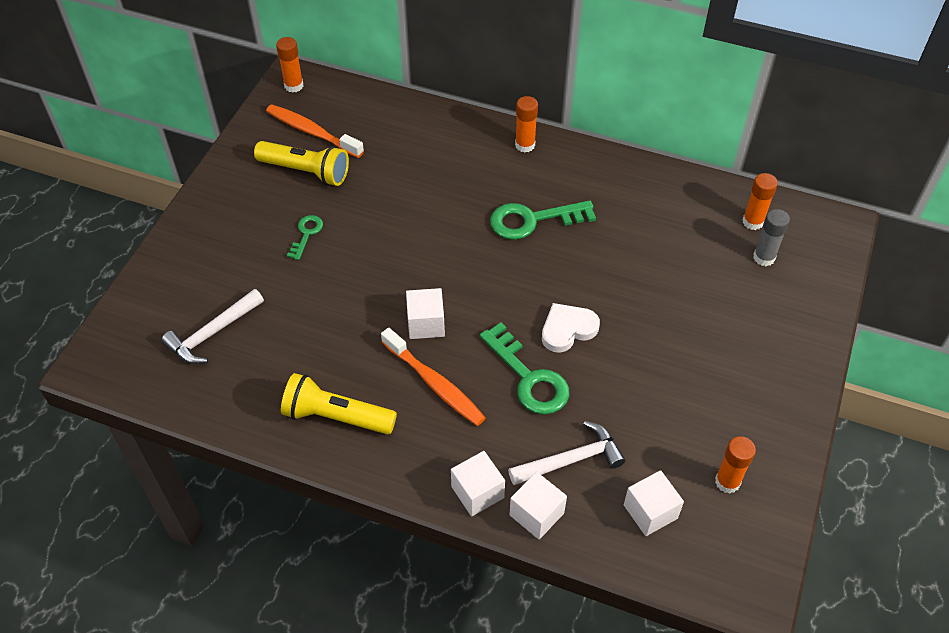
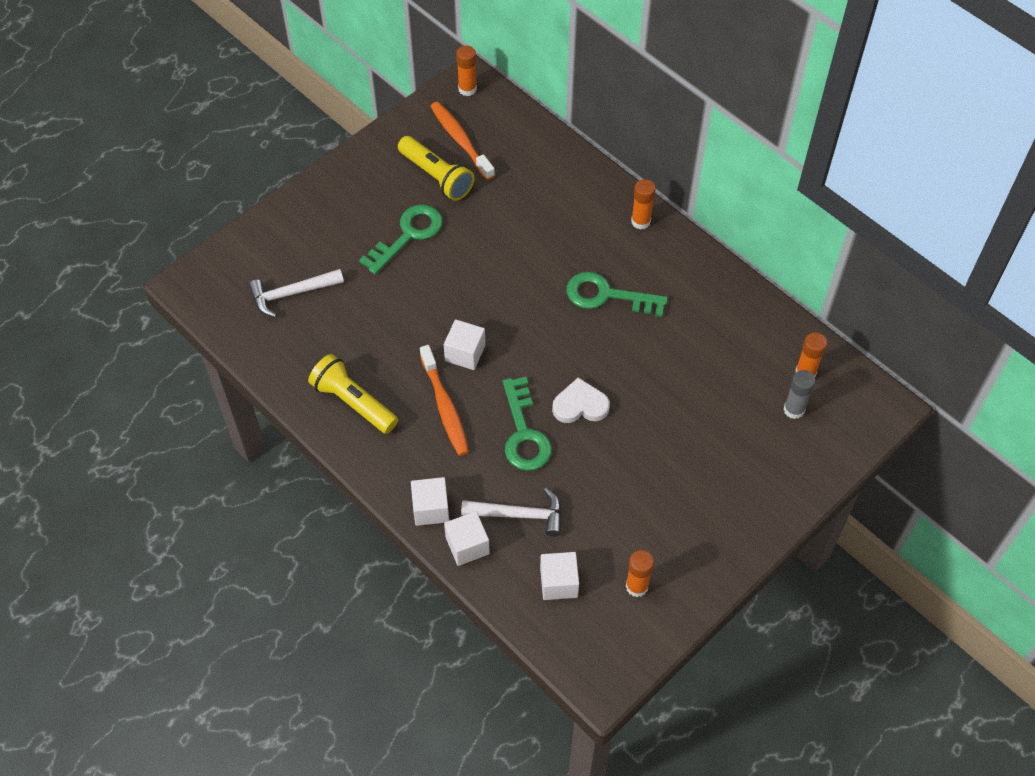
camera: 25 degrees right, 5 degrees up
(306, 234) = (408, 235): green key -> green key, size x1.85

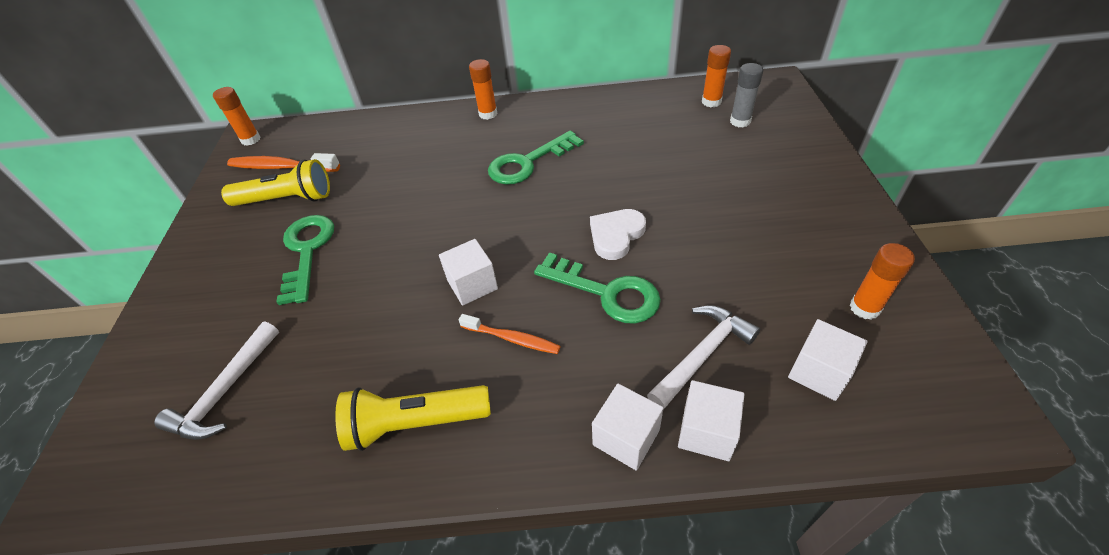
camera: 45 degrees left, 10 degrees down
(445, 407) = (512, 339): orange toothbrush -> orange toothbrush, size x0.65

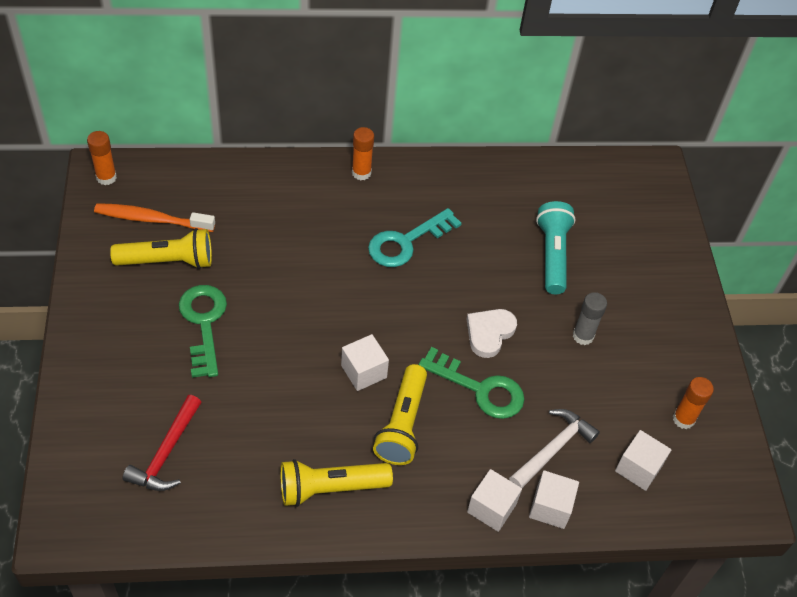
camera: 10 degrees left, 5 degrees up
(225, 391) = (166, 453): white hammer -> red hammer
(512, 339) = (402, 424): orange toothbrush -> yellow flashlight
(528, 163) = (406, 242): green key -> turquoise key
(680, 160) = (552, 255): none -> turquoise flashlight
(711, 102) = (589, 185): orange glue stick -> none
(740, 121) = (614, 214): grey glue stick -> grey glue stick (583, 336)

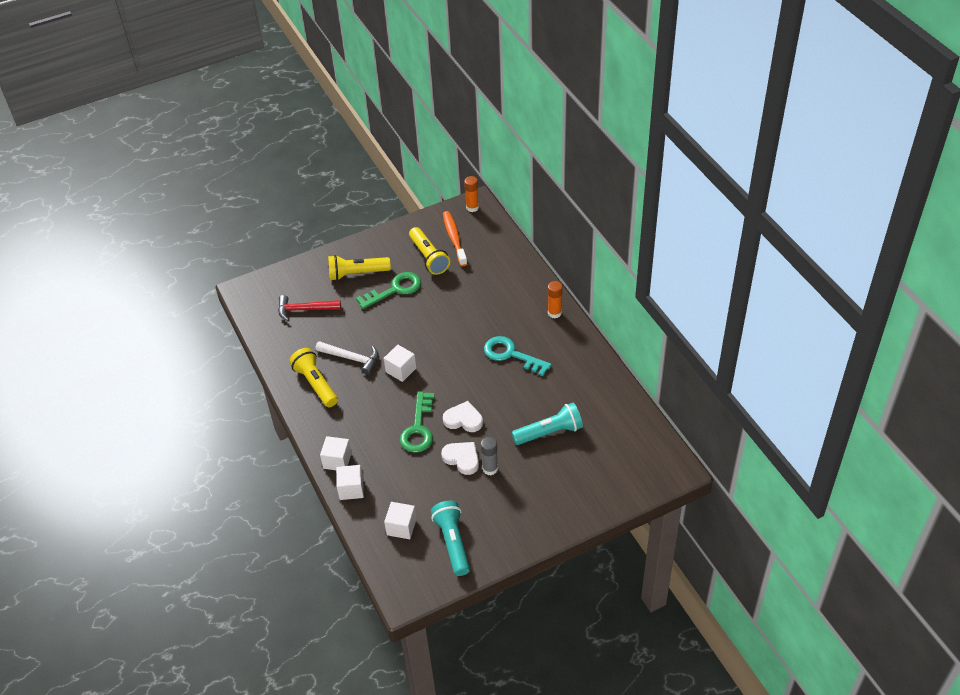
camera: 75 degrees right, 5 degrees down
(402, 424) = (373, 400): yellow flashlight -> yellow flashlight (357, 273)
(553, 359) = (462, 458): none -> white heart
(553, 448) = (393, 478): white hammer -> white hammer (352, 358)
(683, 419) = (453, 542): orange glue stick -> turquoise flashlight

